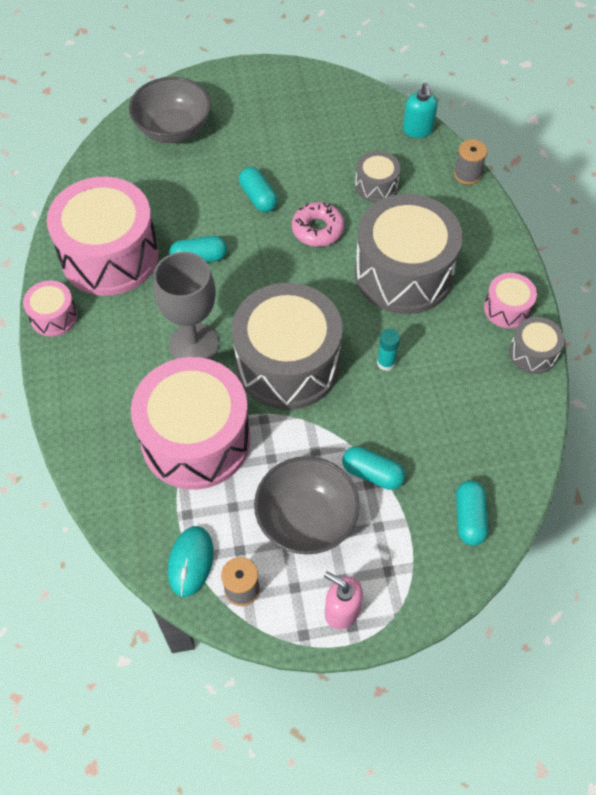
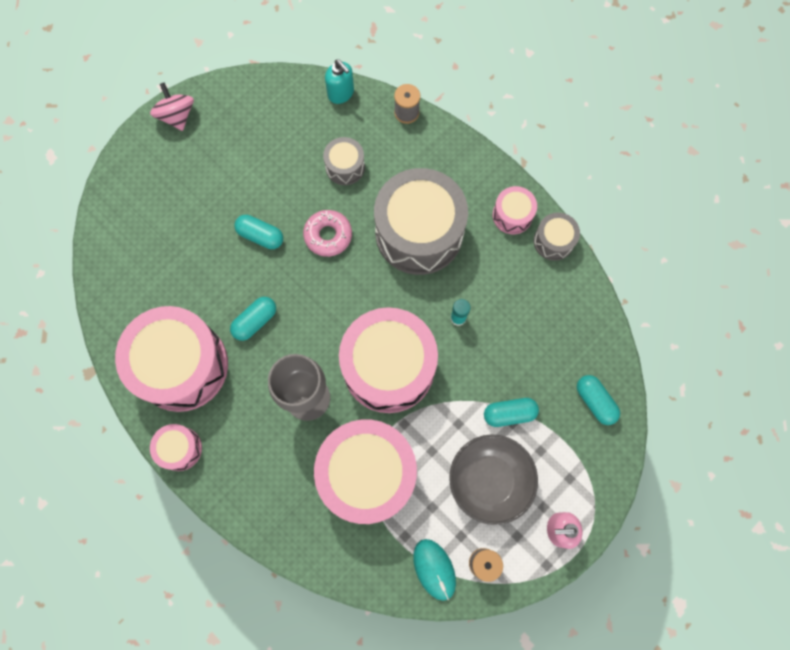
camera: 35 degrees left, 15 degrees up
(173, 129) = (142, 215): grey bowl -> none
(261, 76) = (177, 116): none -> pink spinning top
(287, 364) = (388, 367): grey drum -> pink drum

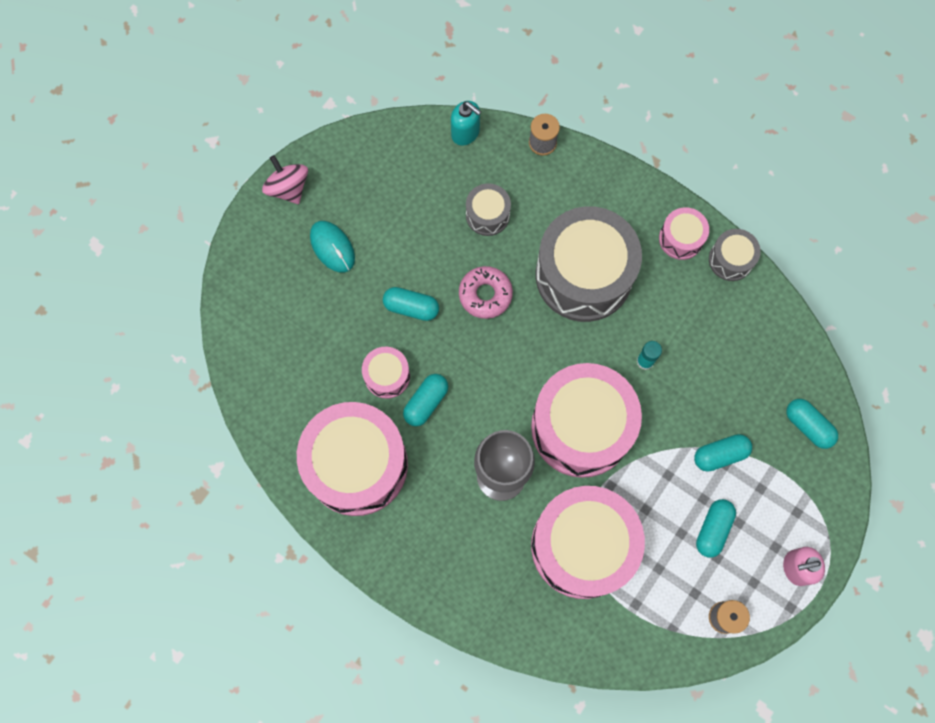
camera: 10 degrees left, 0 degrees up
(180, 448) = (375, 555): pink drum -> pink drum (387, 376)
(434, 569) = (674, 633): turquoise mouse -> turquoise mouse (332, 247)
(489, 480) = (713, 529): grey bowl -> turquoise capsule

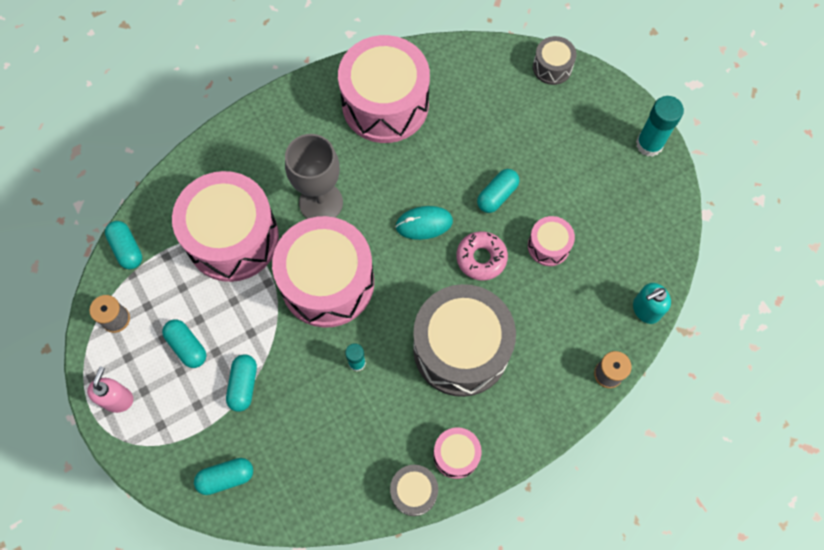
camera: 115 degrees right, 5 degrees down
(288, 188) = (649, 144): pink spinning top -> turquoise glue stick
(332, 247) = (579, 157): turquoise mouse -> turquoise mouse (424, 224)
(387, 376) = (446, 153): pink drum -> pink drum (548, 246)
(426, 402) = (410, 173): turquoise capsule -> turquoise capsule (127, 249)
(487, 215) = (555, 293): grey drum -> grey drum (552, 67)

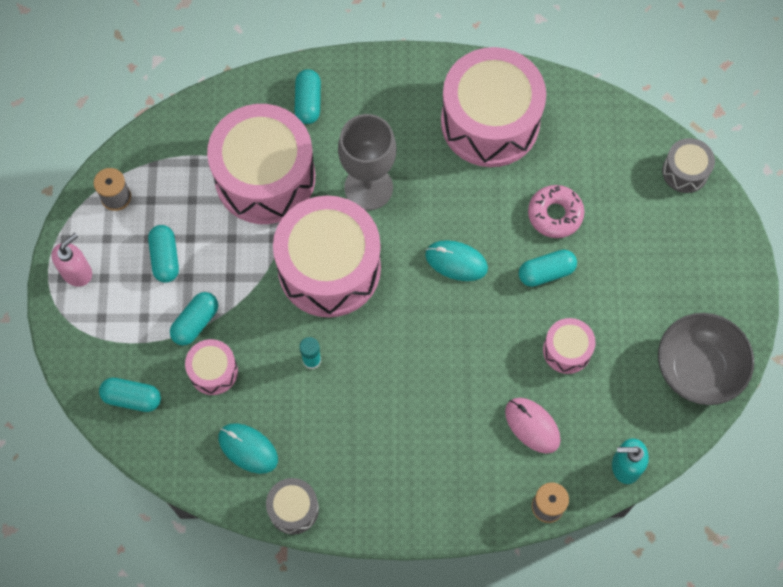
camera: 30 degrees right, 0 degrees up
(127, 249) = (162, 136): turquoise capsule -> turquoise capsule (308, 102)
(347, 464) = (248, 449): none -> turquoise mouse
(456, 455) = (353, 498): pink drum -> pink drum (213, 371)
(461, 349) = (418, 402): grey drum -> none
(481, 258) = (492, 326): pink donut -> pink donut (555, 214)
(558, 318) = (532, 426): none -> pink mouse
(649, 144) = (737, 304): turquoise glue stick -> none
(651, 207) = (698, 369): none -> grey bowl

